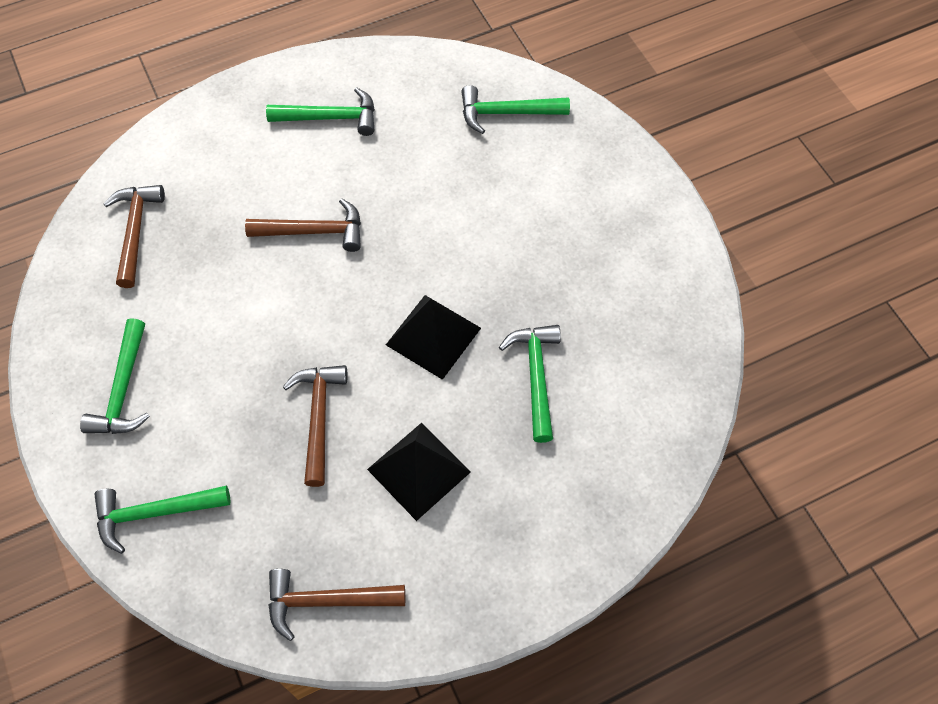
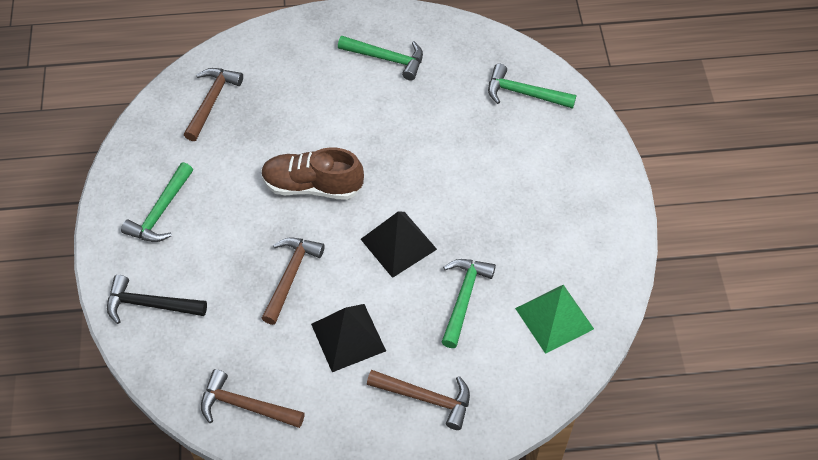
camera: 20 degrees right, 5 degrees down
(155, 513) = (150, 304): green hammer -> black hammer
(302, 298) = (312, 186): none -> brown shoe
(314, 231) = (340, 140): brown hammer -> brown hammer (426, 398)
(648, 366) = (554, 318): none -> green pyramid

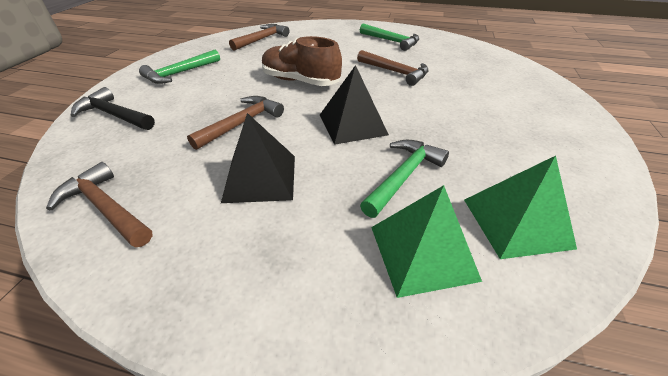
camera: 20 degrees right, 15 degrees down
(426, 398) = (313, 264): brown hammer -> brown hammer (395, 72)
(494, 365) = (422, 252): none -> green pyramid
(524, 93) = (496, 68): green hammer -> none

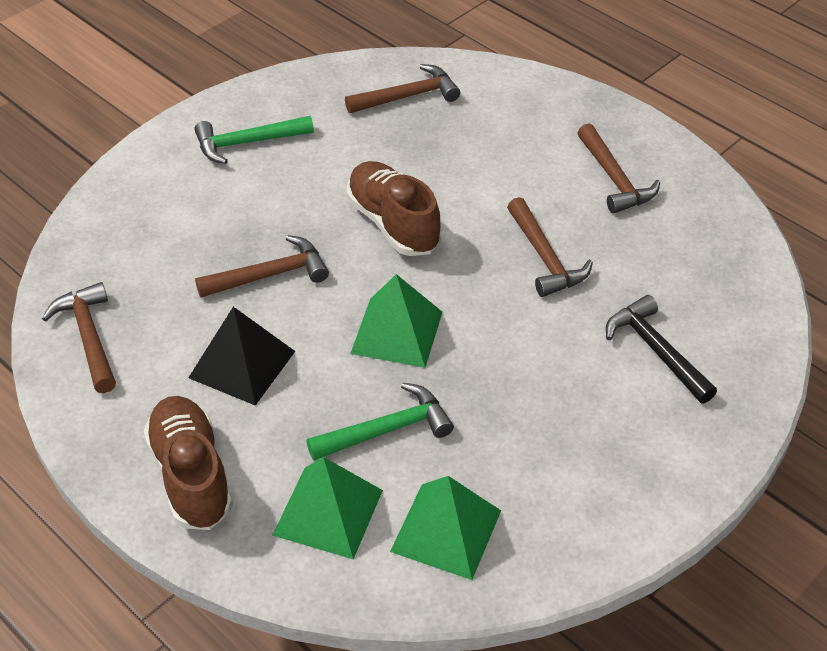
camera: 30 degrees right, 5 degrees up
(114, 115) = (139, 200): black hammer -> black hammer (656, 350)
(278, 280) = (191, 475): none -> brown shoe
(353, 124) = (397, 332): black pyramid -> green pyramid
(391, 41) = (614, 179): green hammer -> brown hammer

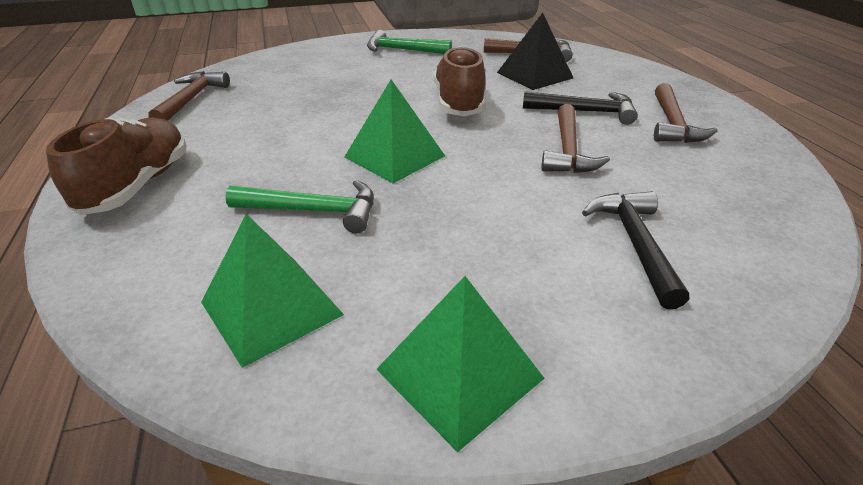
camera: 30 degrees right, 10 degrees down
(242, 364) = (261, 139): black pyramid -> black pyramid (534, 75)
(270, 275) = (341, 104): brown hammer -> none
(328, 512) = (193, 248): green pyramid -> green pyramid (459, 373)
(526, 190) = (585, 112): none -> black hammer

